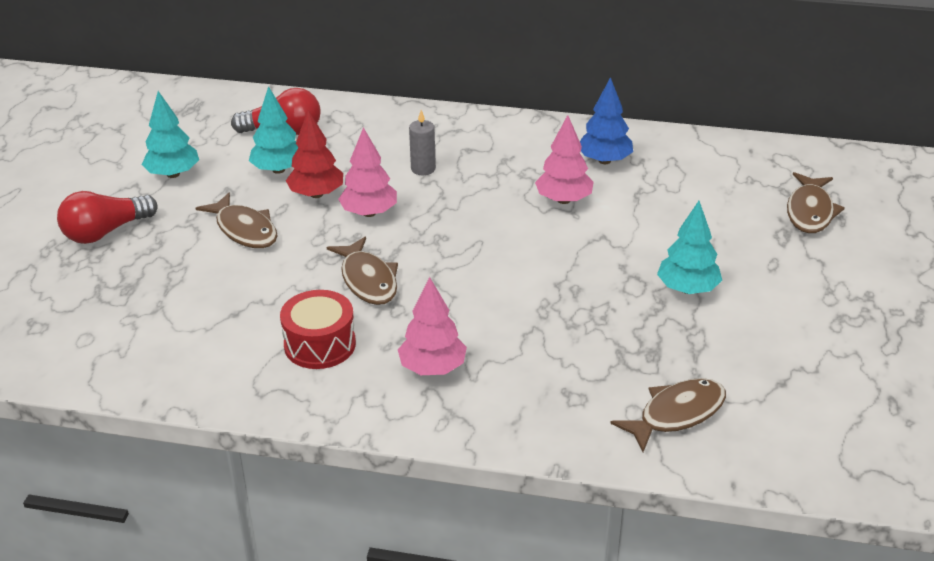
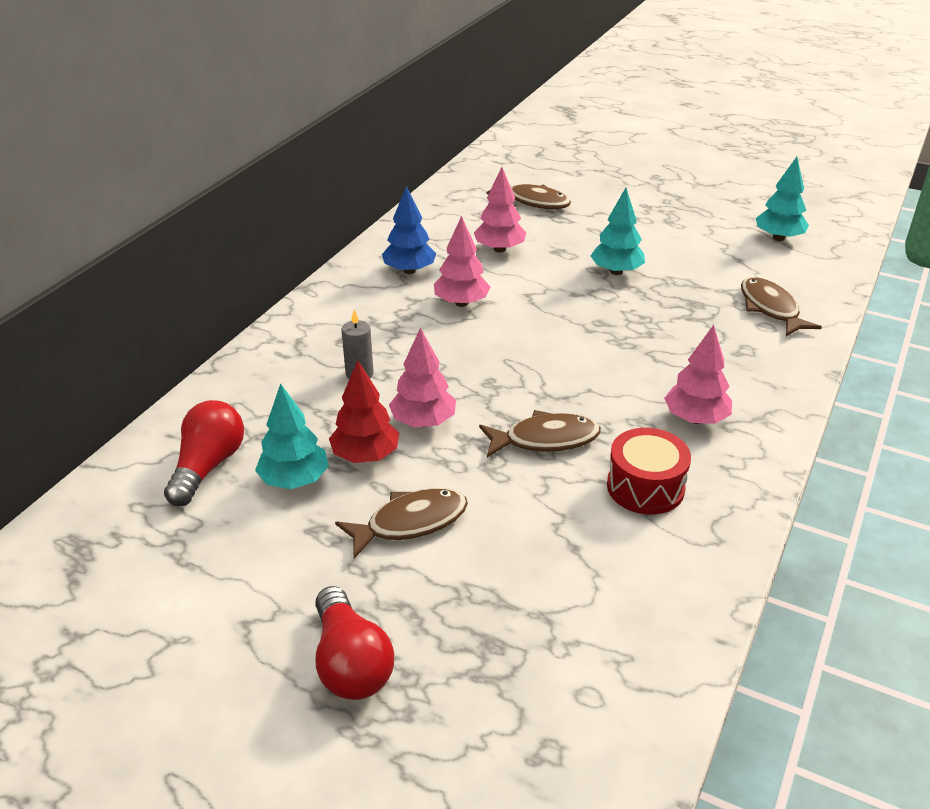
camera: 75 degrees left, 0 degrees up
(173, 174) = (243, 580): turquoise tree -> turquoise tree (778, 238)
(683, 205) = (499, 249): none -> pink tree

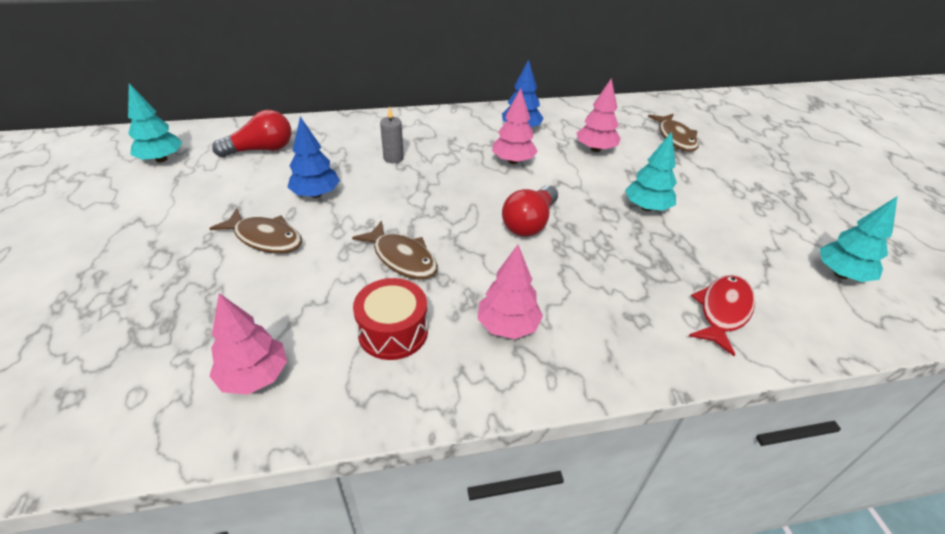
camera: 50 degrees right, 5 degrees up
(294, 480) = (272, 181): turquoise tree -> turquoise tree (161, 159)
(350, 663) = (121, 271): red light bulb -> red light bulb (529, 223)
(365, 456) = (316, 194): red tree -> blue tree
(423, 422) = (370, 200): pink tree -> pink tree (254, 376)
(770, 308) = (723, 311): brown fish -> red fish

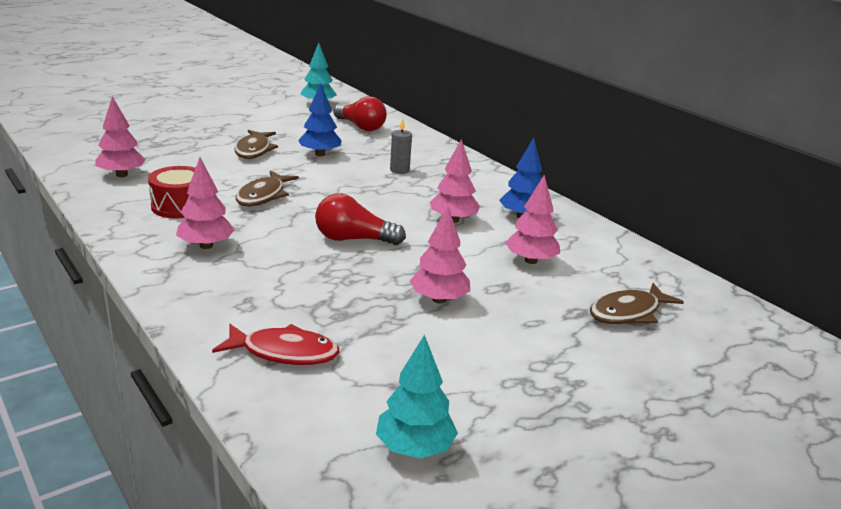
camera: 65 degrees right, 15 degrees down
(646, 207) = (439, 299): turquoise tree -> pink tree

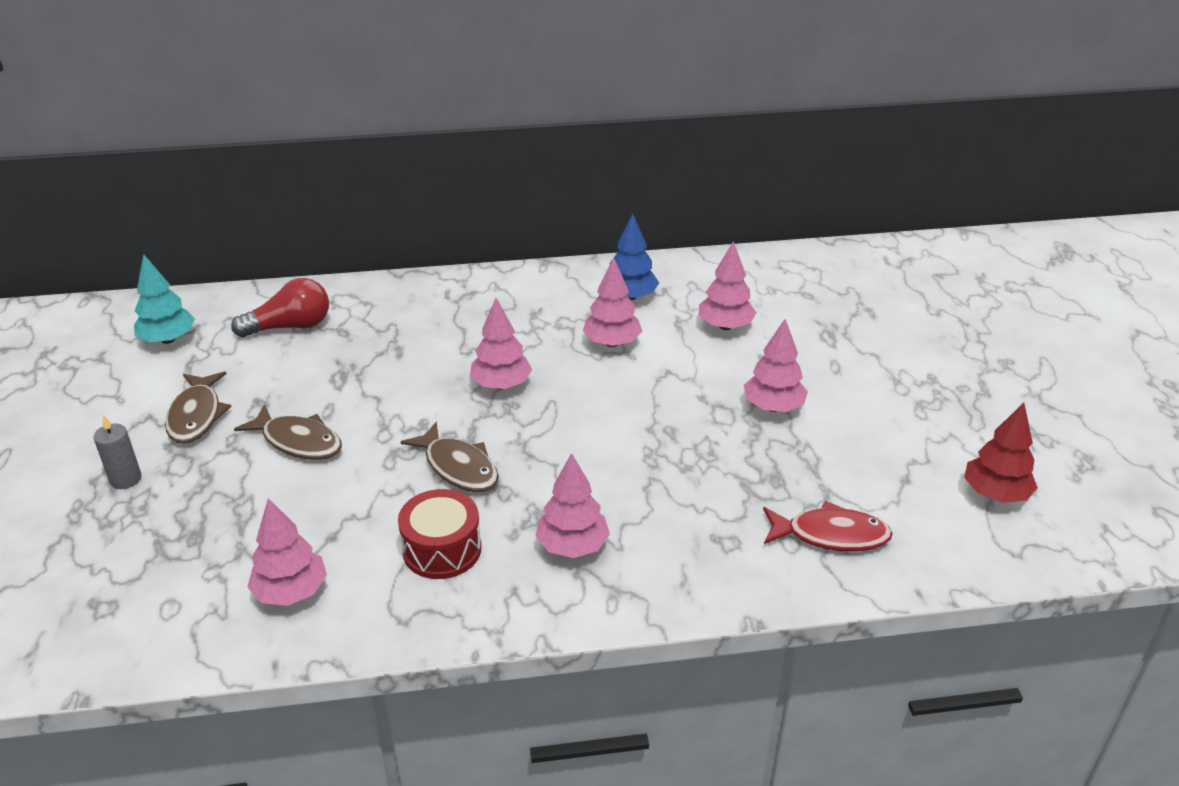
camera: 60 degrees left, 10 degrees up
(284, 352) = (830, 535): red fish -> red fish turned 60 degrees clockwise
(320, 154) = (358, 387): blue tree -> none
(353, 239) = (619, 426): red light bulb -> none
(362, 192) = (501, 385): none -> pink tree
(399, 170) = (457, 338): grey candle -> grey candle (126, 479)
(414, 448) = (995, 494): turquoise tree -> red tree
(628, 312) = (839, 309): brown fish -> brown fish (196, 415)

